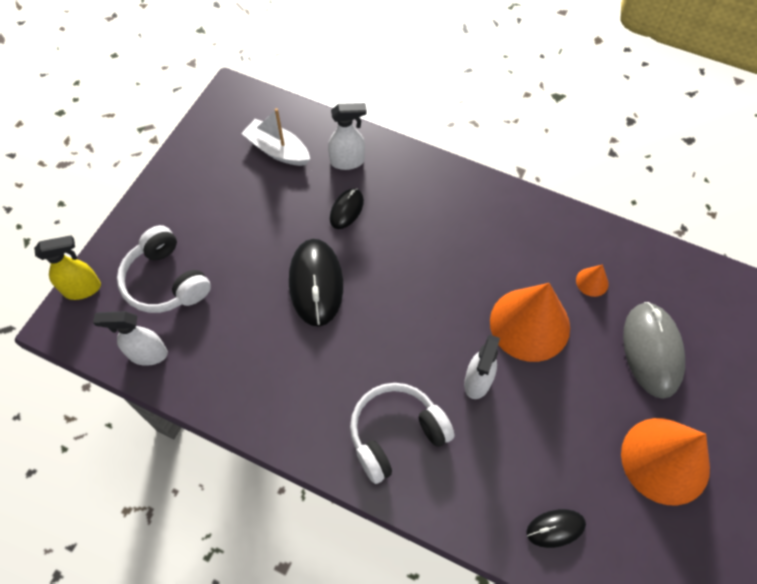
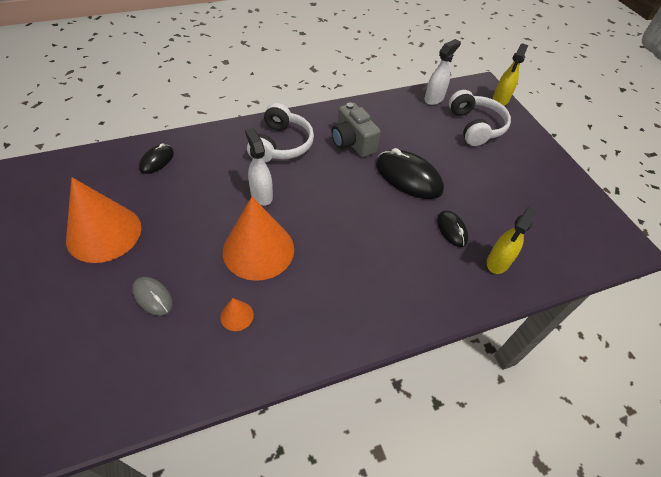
camera: 130 degrees right, 10 degrees down
(166, 281) = (475, 126): white headphones -> white headphones turned 75 degrees clockwise
(277, 150) = (543, 232): white boat -> none
(317, 371) = (352, 142): none -> grey camera
(348, 161) = (497, 262): white spray bottle -> yellow spray bottle
(651, 351) = (153, 297): grey mouse -> grey mouse, size x0.55

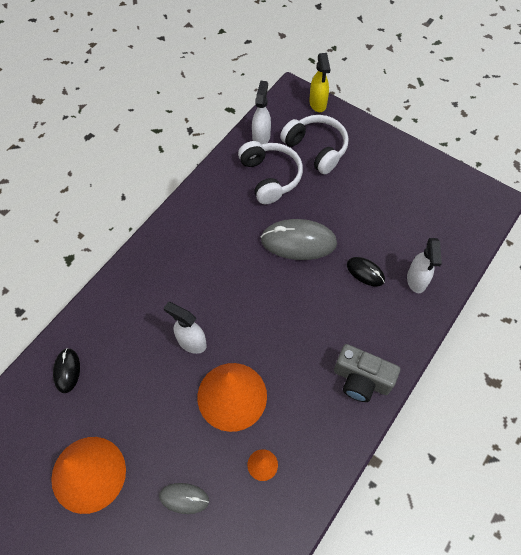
camera: 30 degrees left, 10 degrees up
(281, 144) = (165, 277): white headphones -> white headphones (270, 177)
(352, 142) = (226, 234): grey camera -> grey camera (361, 380)
(408, 177) = (298, 242): black mouse -> grey mouse
(497, 262) = (416, 280): yellow spray bottle -> white spray bottle

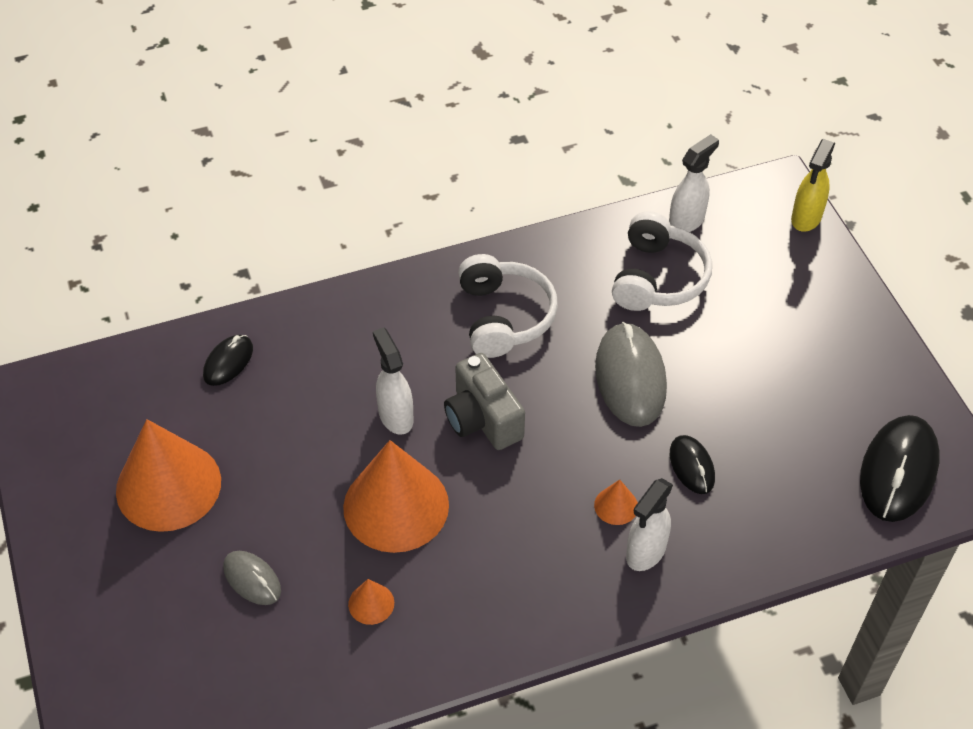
camera: 35 degrees right, 10 degrees down
(298, 242) = (630, 378): grey mouse -> grey mouse turned 45 degrees clockwise
(316, 149) = (753, 275): white headphones -> white headphones (504, 317)
(345, 319) = (616, 505): none -> orange cone
(361, 380) = (576, 588): grey camera -> grey camera (482, 419)
(416, 280) = (757, 517): white spray bottle -> white spray bottle (645, 552)
(459, 214) = (898, 471): none -> black mouse

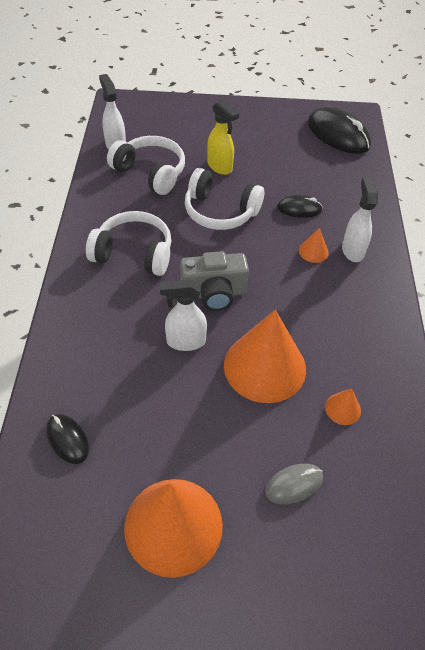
camera: 70 degrees left, 0 degrees up
(630, 378) = (220, 211): grey mouse -> white headphones
(645, 552) = (352, 250): white spray bottle -> white spray bottle turned 150 degrees counterclockwise
(806, 218) = (148, 101): yellow spray bottle -> yellow spray bottle (220, 167)

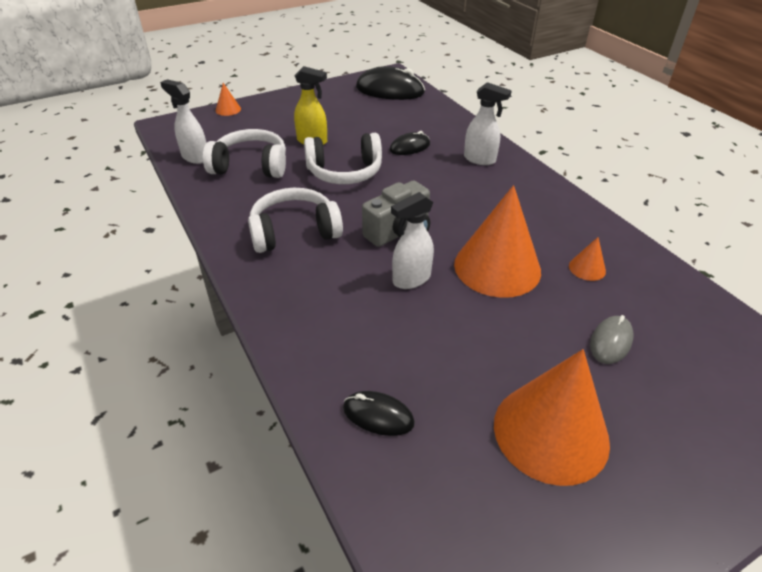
camera: 30 degrees left, 10 degrees down
(313, 251) = (451, 171): orange cone -> orange cone (228, 109)
(352, 250) = (480, 159): white spray bottle -> white spray bottle turned 150 degrees clockwise

